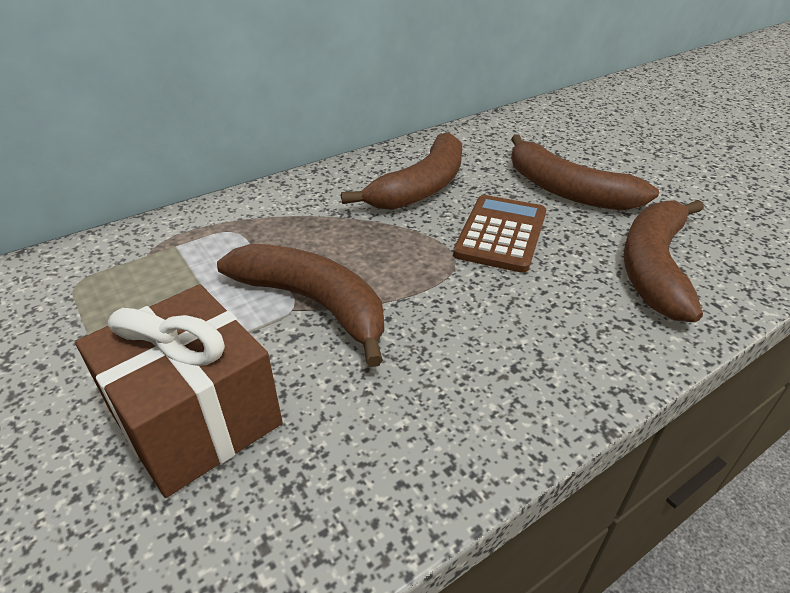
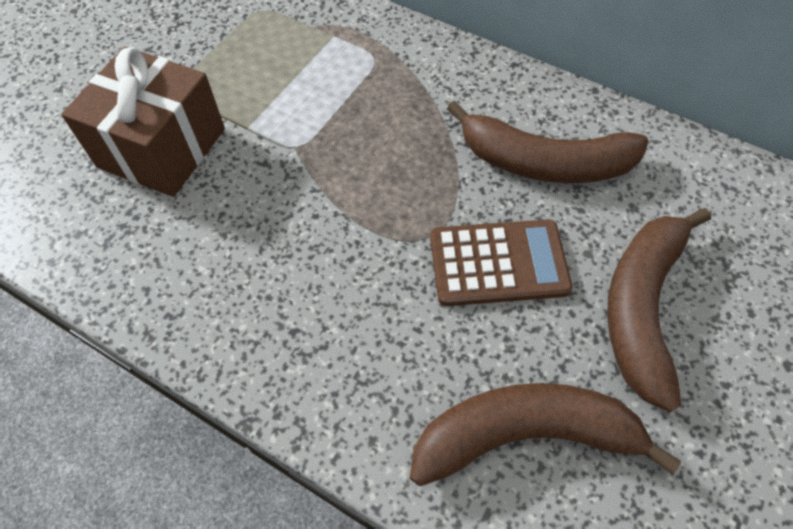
camera: 65 degrees right, 20 degrees up
(313, 303) = (308, 157): brown banana -> none

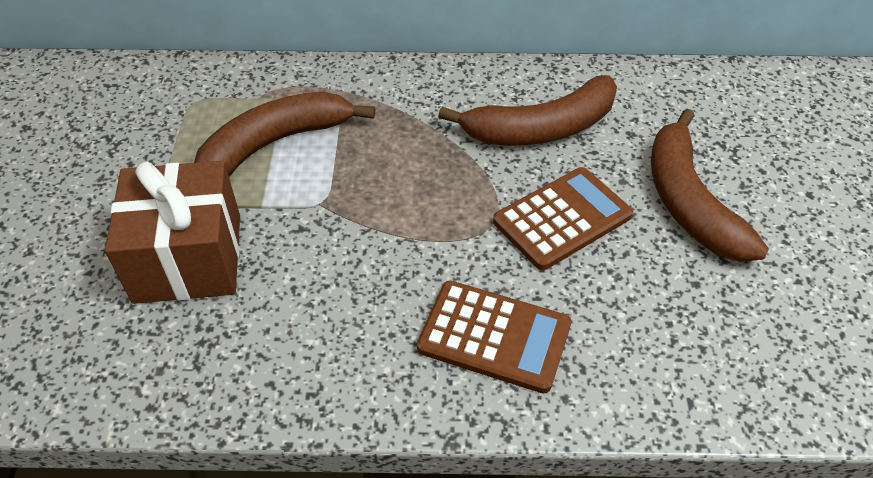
camera: 30 degrees left, 10 degrees down
(352, 346) = (494, 336): none -> brown calculator
(524, 434) = (674, 332): brown banana -> brown banana (274, 144)

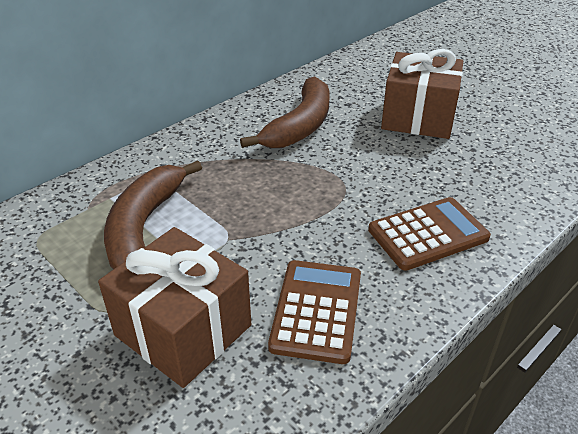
camera: 45 degrees left, 10 degrees down
(562, 218) = (375, 159): brown calculator -> brown calculator (316, 310)
(688, 201) = (418, 117): brown banana -> brown gift

